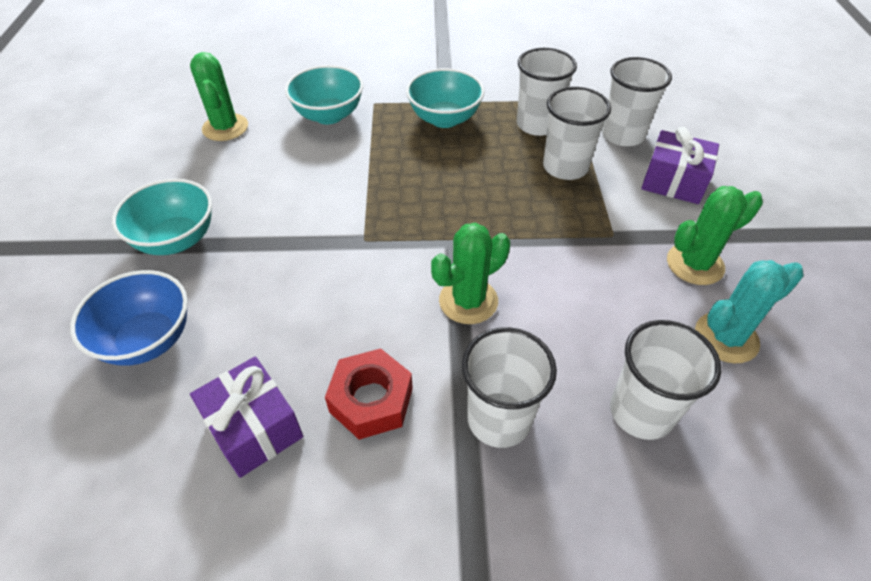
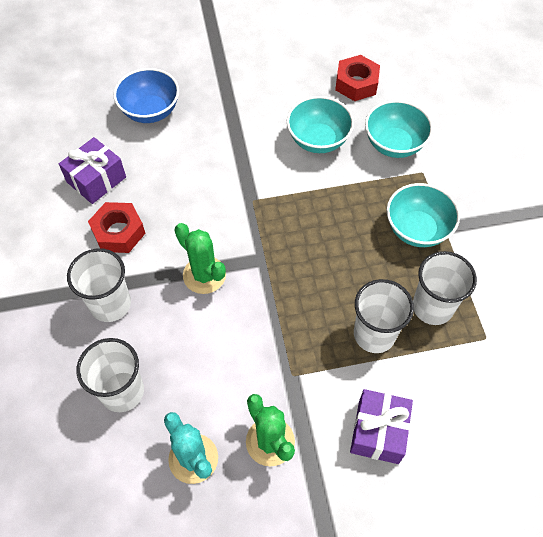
camera: 80 degrees right, 10 degrees up
(176, 239) = (232, 96): turquoise bowl -> turquoise bowl (318, 140)
(225, 127) = (356, 83): green cactus -> red nut
(622, 135) = (440, 386): white cup -> none

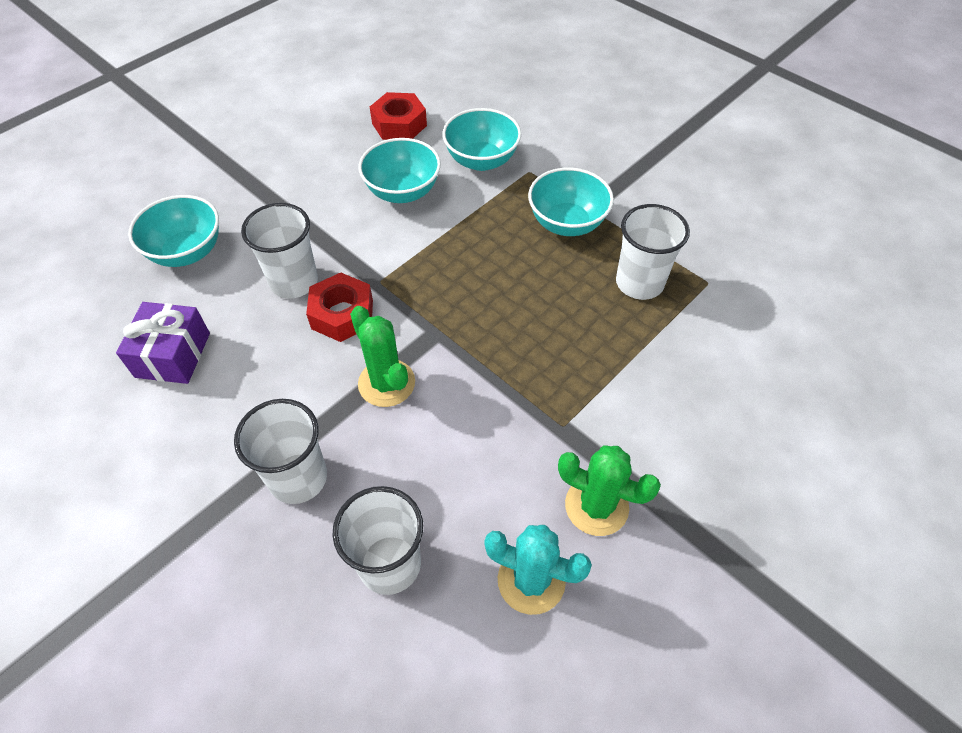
camera: 35 degrees left, 5 degrees down
(119, 232) = (247, 395): red nut -> red nut (342, 314)
(150, 111) = (187, 252): blue bowl -> turquoise bowl
(204, 275) = (386, 383): green cactus -> green cactus turned 45 degrees clockwise
(374, 334) = (608, 338): white cup -> white cup (294, 281)
(378, 432) = (690, 425): purple gift -> none

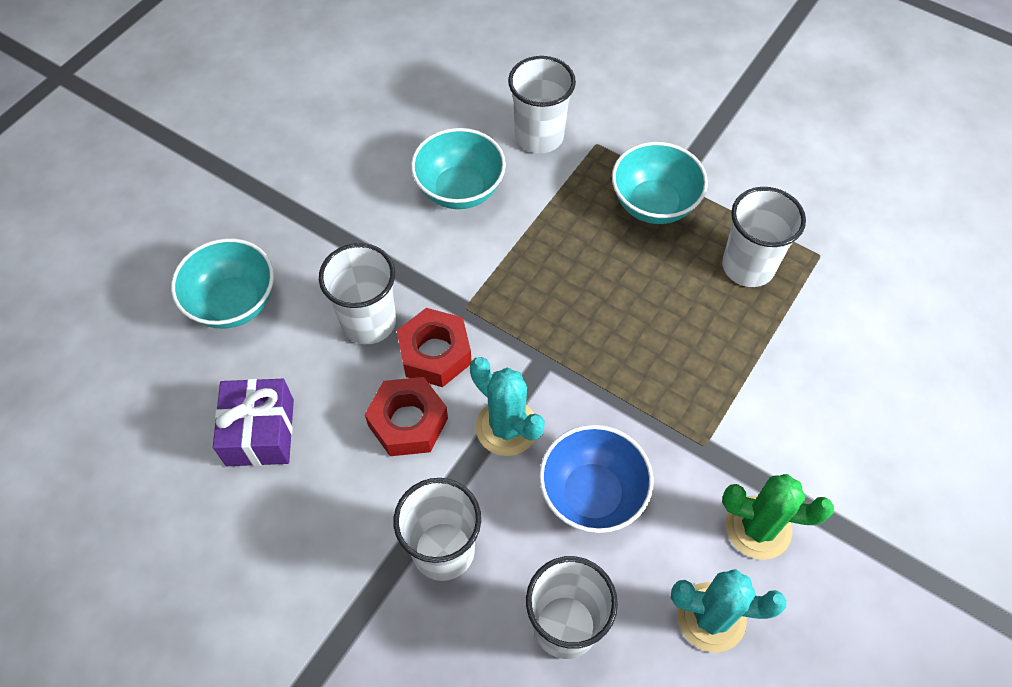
camera: 10 degrees left, 5 degrees up
(386, 383) = (506, 427): green cactus -> turquoise cactus
(399, 124) = (431, 101): red nut -> red nut (408, 422)
(447, 451) = (592, 494): none -> blue bowl
(481, 160) = (539, 136): turquoise bowl -> white cup

